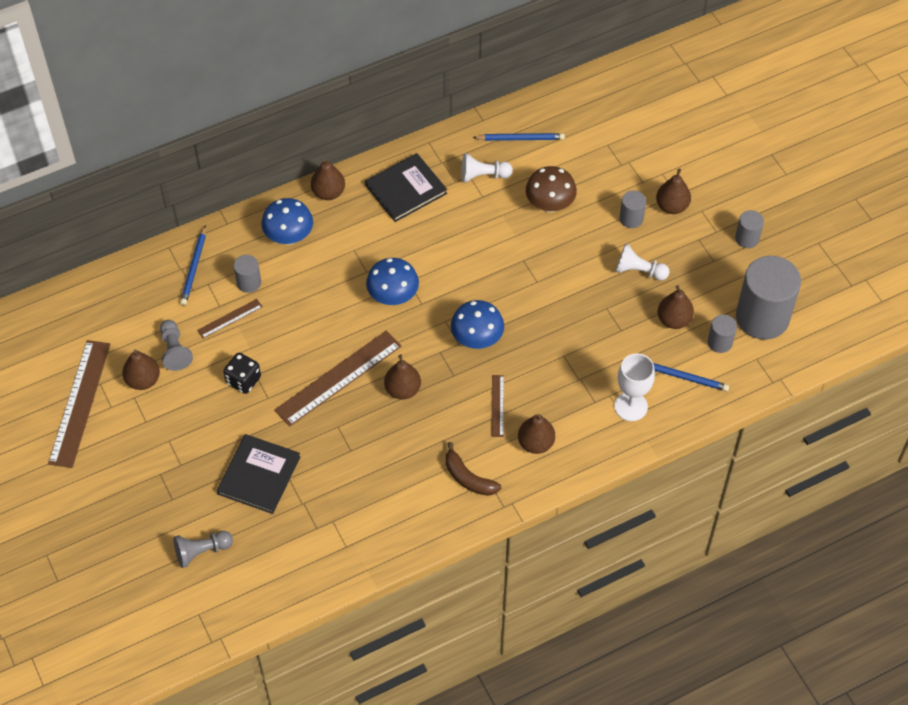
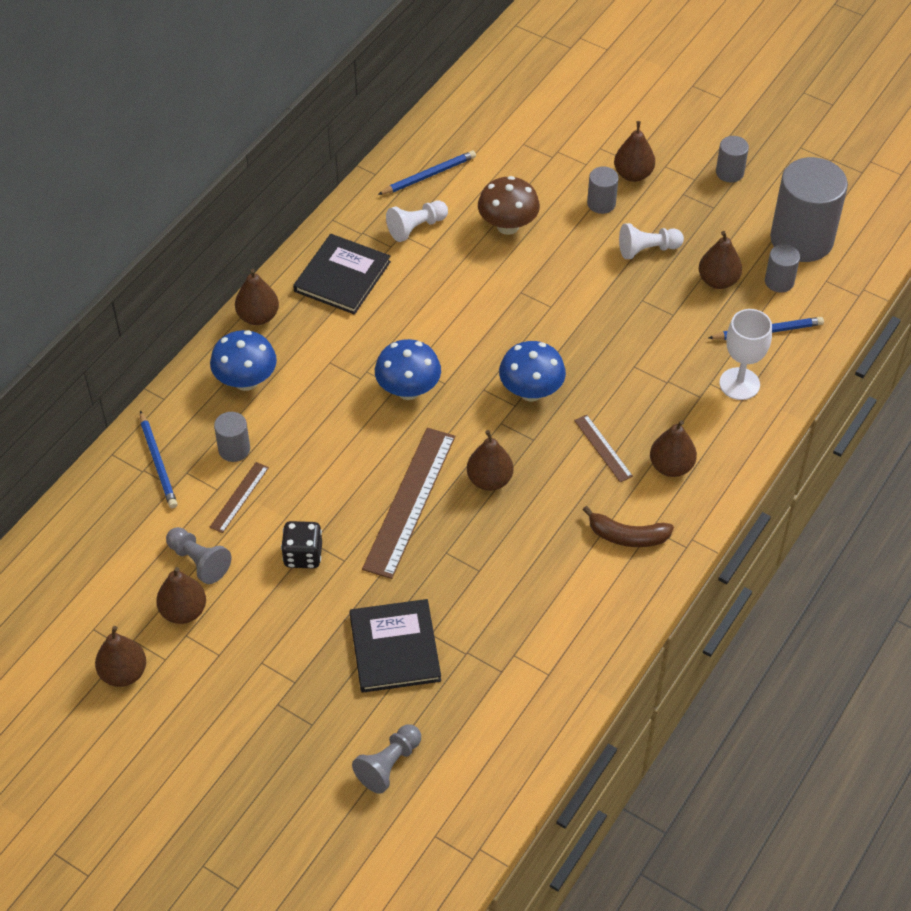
camera: 30 degrees left, 5 degrees down
(80, 403) = (124, 673): brown ruler -> brown pear

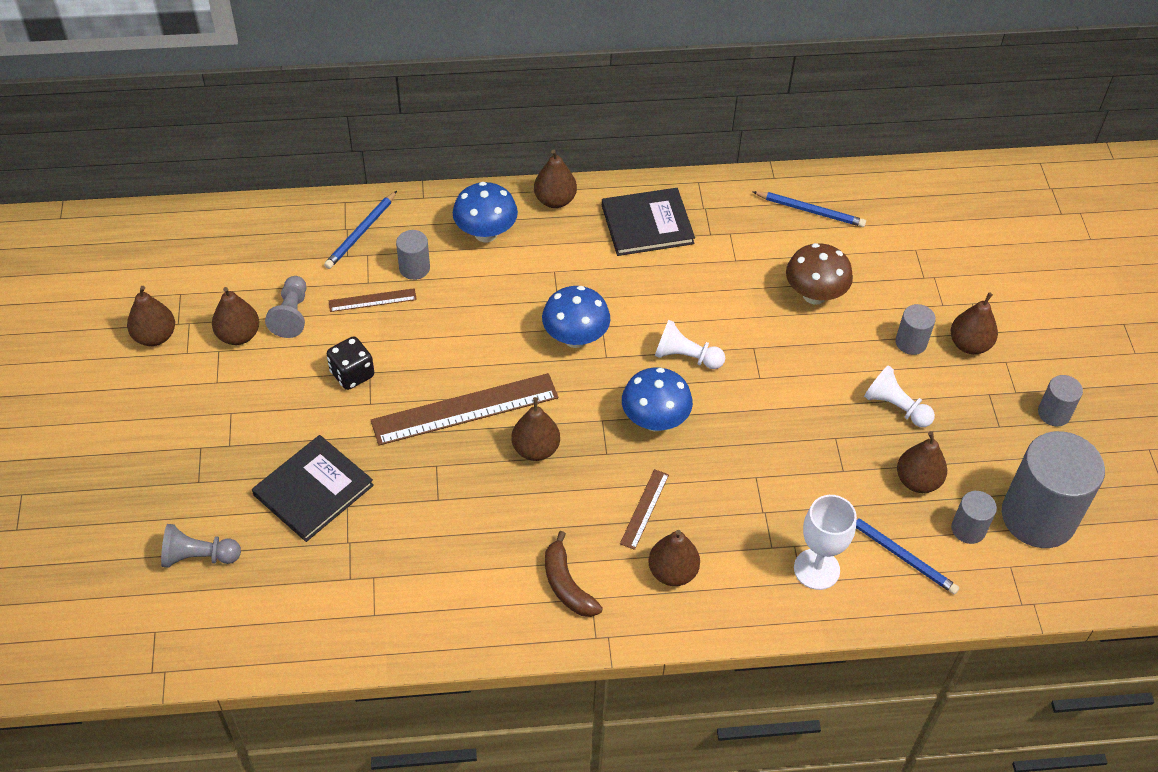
camera: 50 degrees right, 0 degrees up
(416, 227) = (747, 238): white pawn -> white pawn (686, 357)

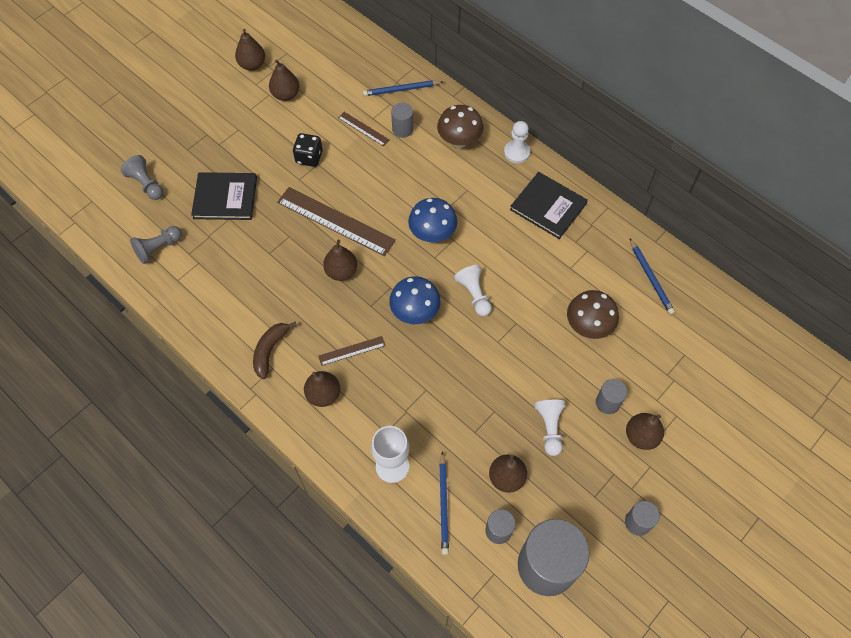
camera: 50 degrees right, 10 degrees up
(291, 315) = (319, 104): grey pawn -> grey pawn (158, 248)
(486, 233) = (459, 140): blue mushroom -> brown mushroom
(555, 200) = (516, 152): brown pear -> white pawn

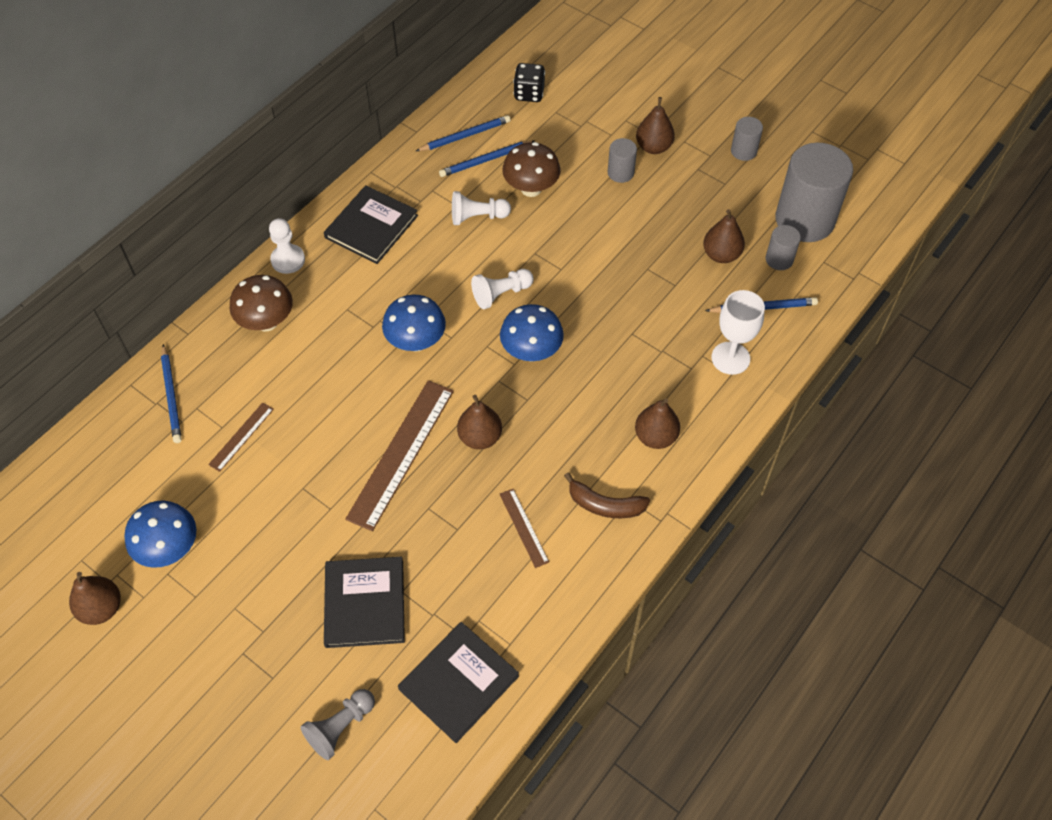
camera: 95 degrees left, 5 degrees down
(158, 248) = (458, 682): grey pawn -> black book
(286, 95) = (169, 549): brown pear -> blue mushroom
(309, 157) = (292, 500): black dice -> black dice (529, 93)
(352, 350) = (592, 413): brown ruler -> brown ruler (523, 527)
(402, 129) = (244, 388): grey cylinder -> none
(549, 428) = (658, 220): white pawn -> white pawn (477, 217)
(621, 292) = (486, 160): none -> blue pencil

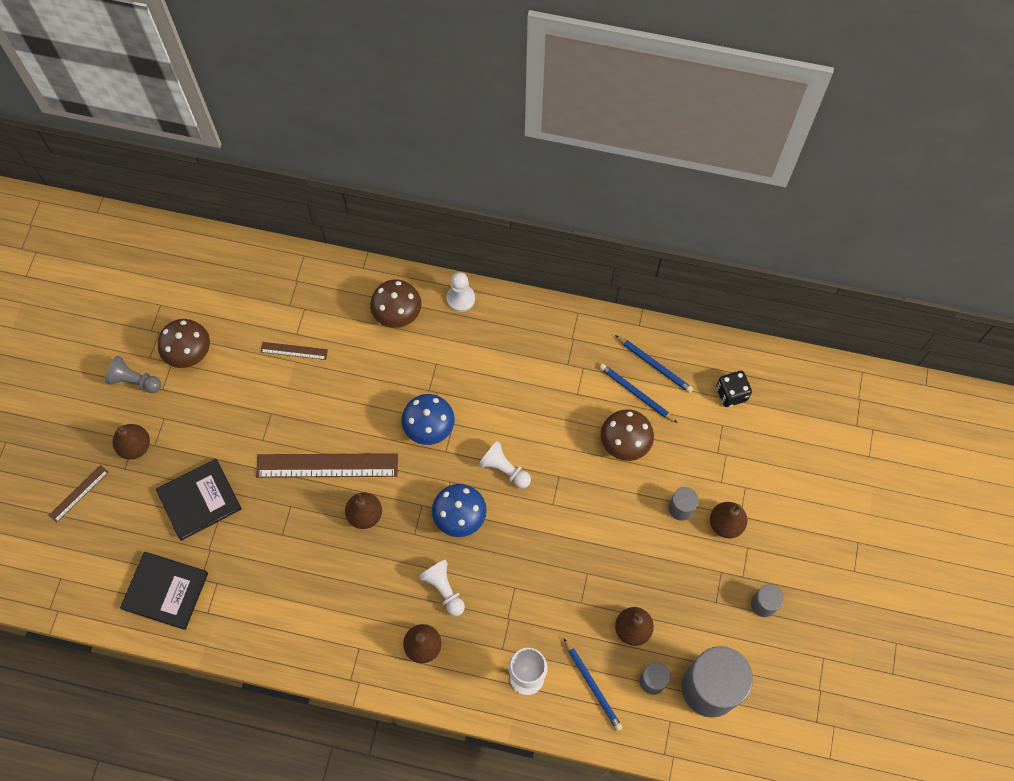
camera: 65 degrees right, 10 degrees up
(101, 608) = (132, 337): brown pear -> brown pear (135, 446)
(169, 549) = (189, 353): blue mushroom -> brown mushroom
(172, 396) = (306, 287): blue pencil -> none
(340, 727) = (106, 529): grey pawn -> grey pawn (135, 381)
(371, 227) = (522, 341): black book -> none
(477, 217) = (573, 415): white pawn -> white pawn (444, 589)
(523, 527) = (302, 581): brown ruler -> brown ruler (78, 493)
(605, 505) = (346, 632): brown banana -> none

